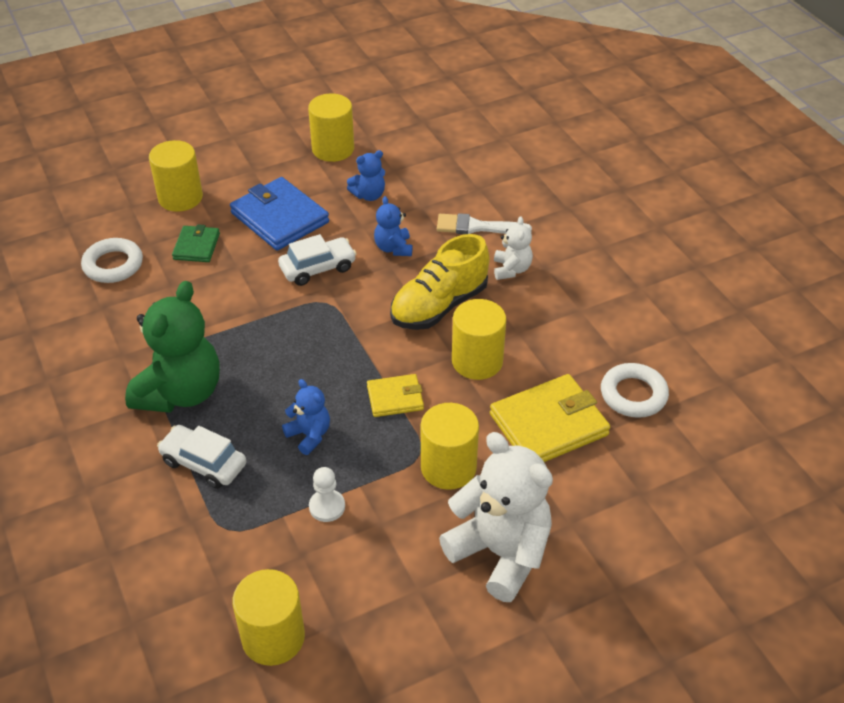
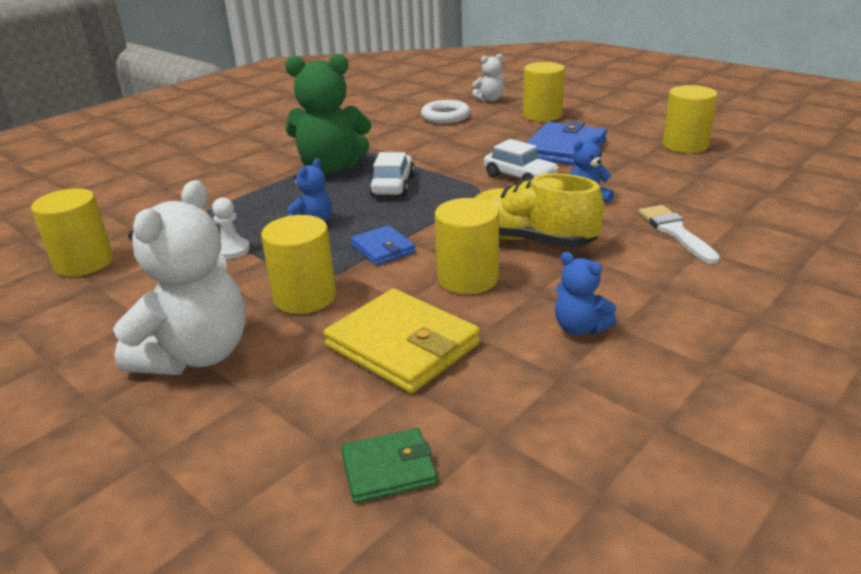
camera: 70 degrees right, 15 degrees down
(196, 246) = (494, 133): green wallet -> green wallet (388, 469)
(204, 463) = (261, 193): white car -> white car (393, 185)
(369, 195) = (645, 173): blue teddy bear -> blue teddy bear (579, 328)
(395, 398) = (383, 248): yellow wallet -> blue wallet
(511, 269) = (633, 266): white teddy bear -> white teddy bear (490, 100)
(633, 394) = (500, 401): white ring -> none

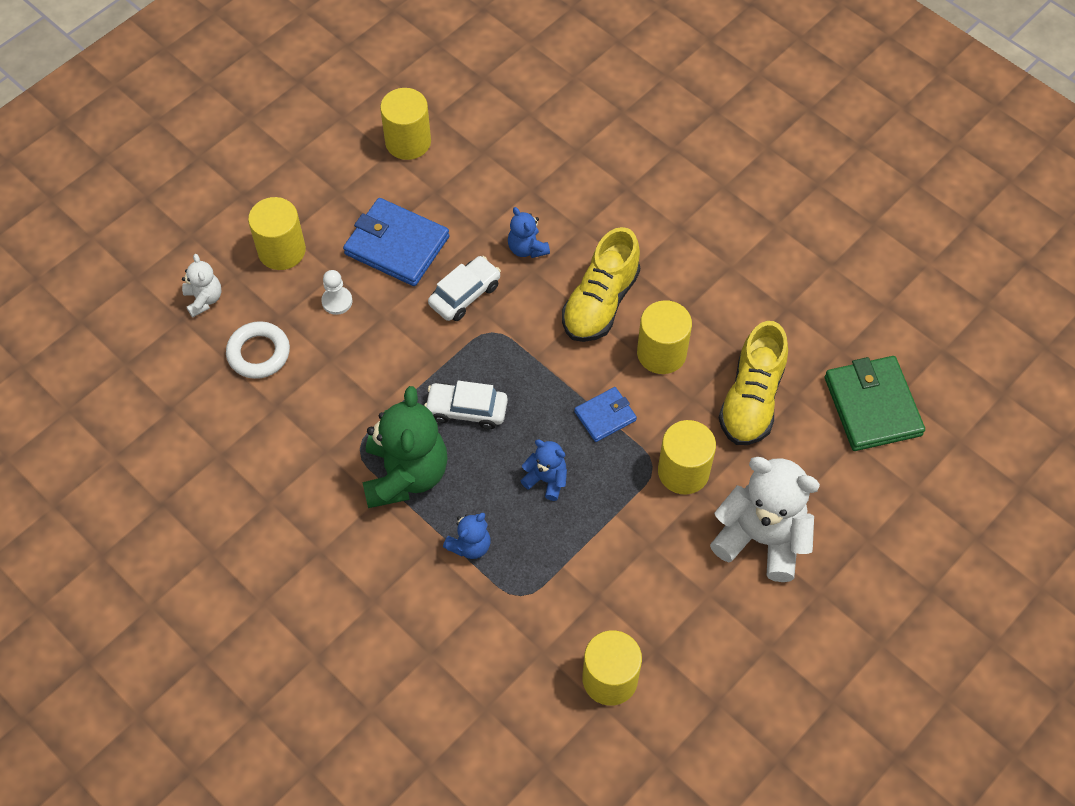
camera: 90 degrees left, 30 degrees up
(232, 250) = (596, 545): white pawn -> white pawn (337, 301)
(388, 469) = (872, 406): green wallet -> green wallet, size x1.81
(402, 345) = (751, 399): yellow wallet -> yellow shoe
(579, 328) = (733, 289): blue teddy bear -> blue teddy bear (470, 545)
(675, 232) = (596, 198): white brush -> none

